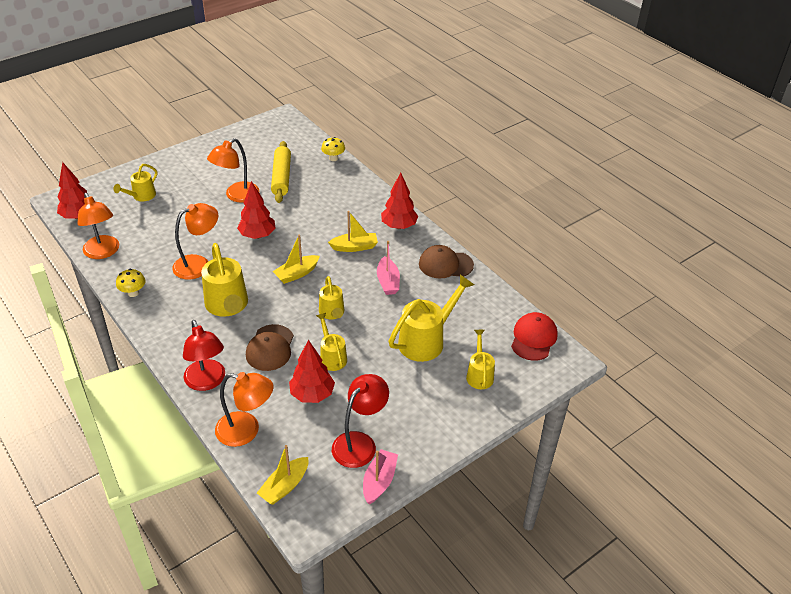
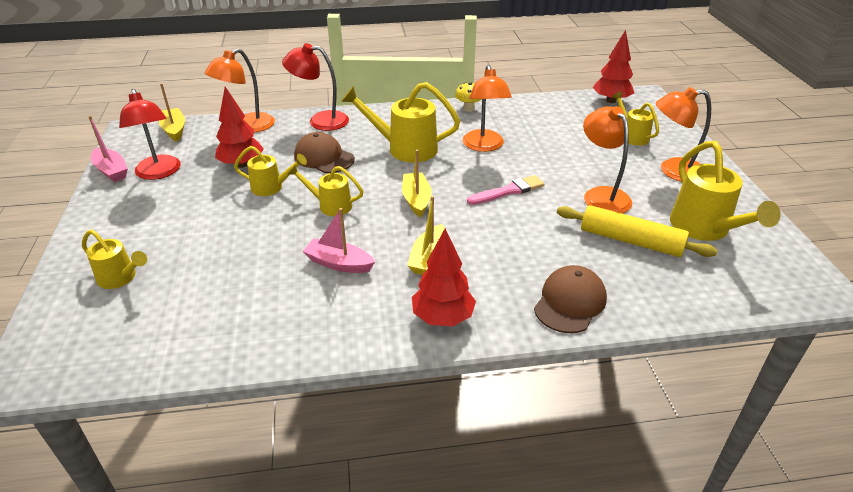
camera: 120 degrees right, 5 degrees down
(103, 252) = (541, 104): orange lamp -> orange lamp (673, 171)
(257, 235) = (508, 191): red tree -> pink brush
(333, 158) = (667, 308): yellow mushroom -> none
(426, 340) = (215, 258): yellow watering can -> yellow watering can (704, 229)
(445, 264) = (320, 332): brown cap -> brown cap (570, 302)
(533, 338) = (100, 358): red cap -> none

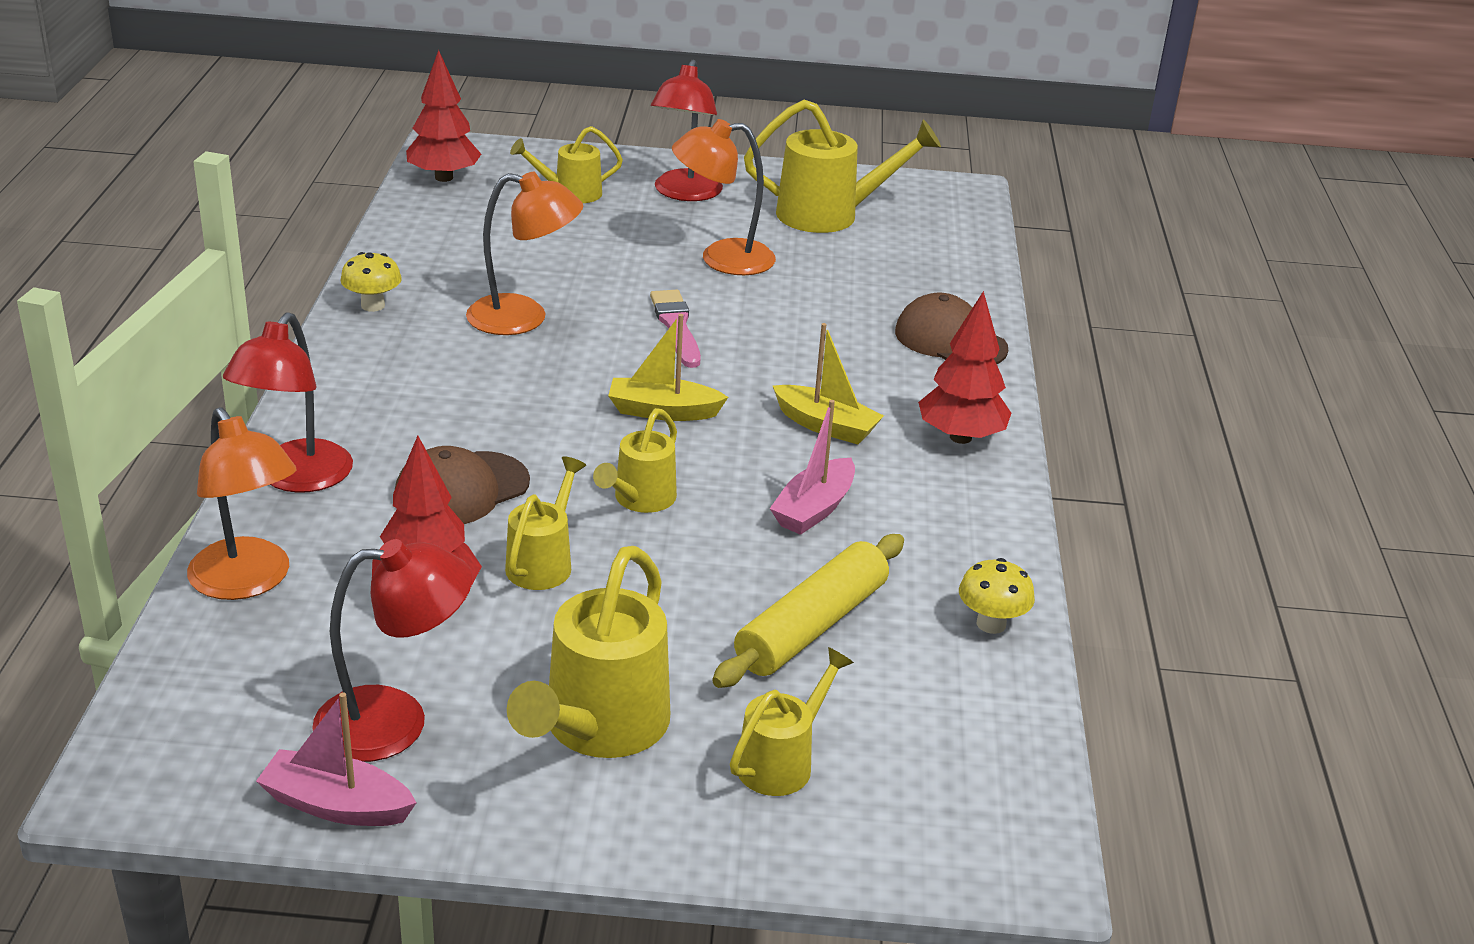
camera: 80 degrees left, 5 degrees down
(111, 171) = (337, 805): pink boat -> pink boat turned 135 degrees counterclockwise
(174, 130) = (181, 700): yellow boat -> none
(237, 347) = (991, 624): none -> yellow mushroom
(405, 149) = (483, 396): yellow watering can -> yellow watering can (599, 728)
(630, 241) = (837, 268): yellow rolling pin -> yellow rolling pin (811, 627)
(673, 171) = (684, 193): orange lamp -> red lamp

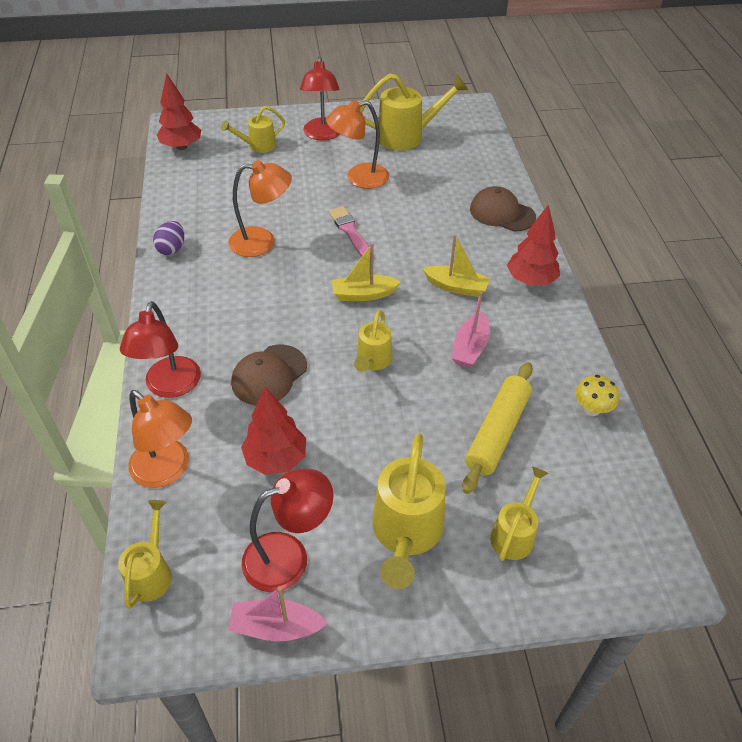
camera: 10 degrees left, 15 degrees up
(373, 305) = (172, 249): yellow mushroom -> purple egg
(543, 562) = (334, 419): yellow watering can -> yellow watering can (151, 572)

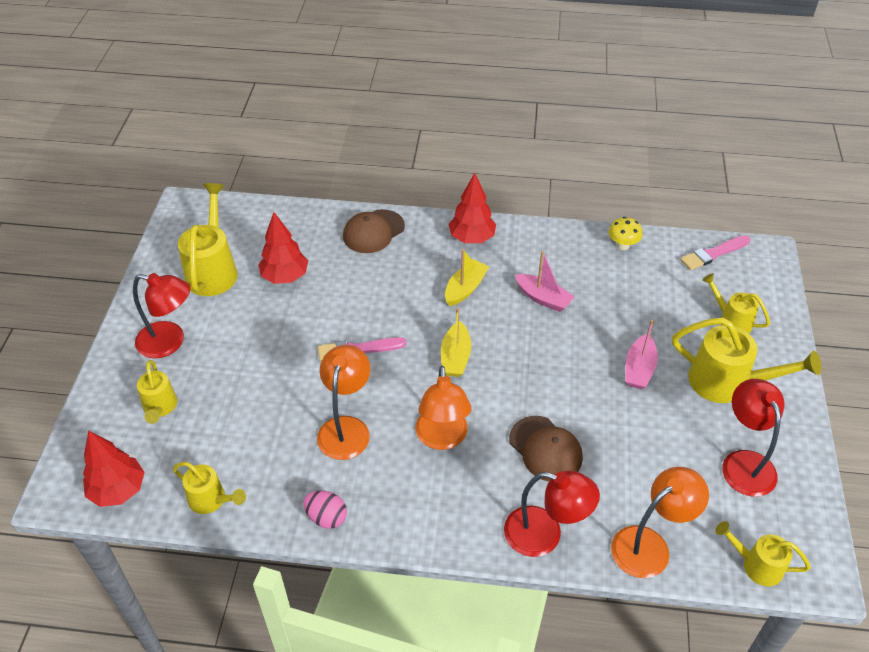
camera: 75 degrees left, 0 degrees up
(172, 249) = (326, 517): purple egg -> pink egg
(276, 459) = (646, 457): red tree -> red tree (285, 277)
(276, 627) = (806, 480): pink boat -> pink boat (639, 369)
(359, 178) = (270, 325): orange lamp -> orange lamp (442, 438)
(372, 361) = (544, 368): yellow watering can -> yellow watering can (211, 500)
(497, 432) = (637, 305): yellow rolling pin -> none
(629, 507) = (713, 254): none -> pink brush

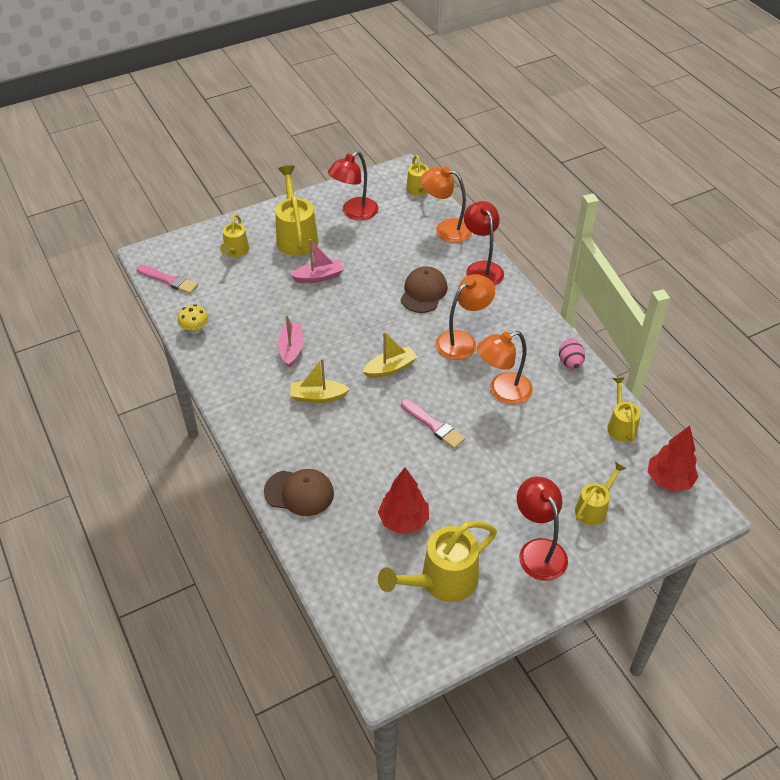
camera: 125 degrees left, 0 degrees up
(471, 238) = (256, 421): red tree -> none

